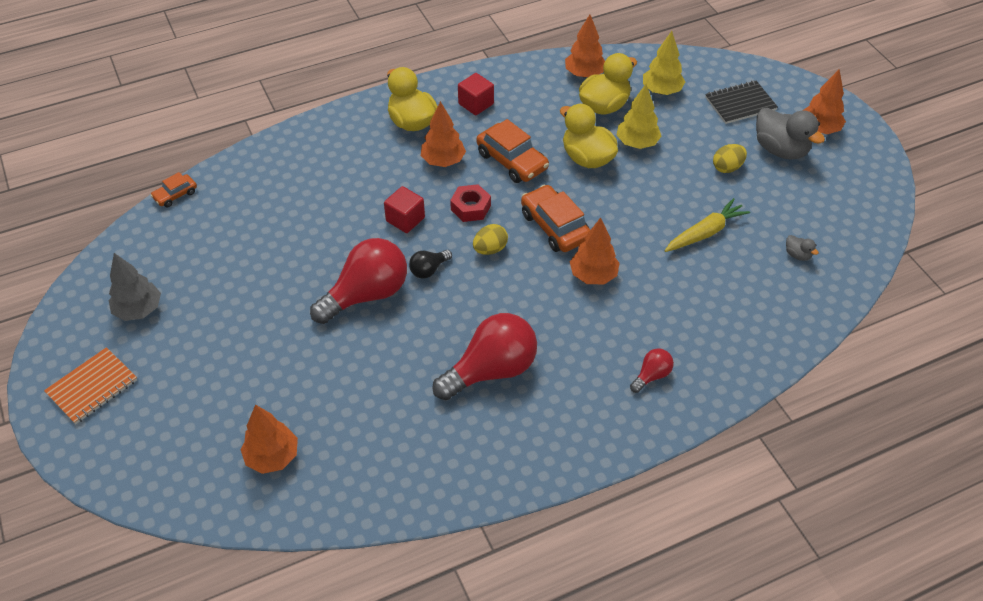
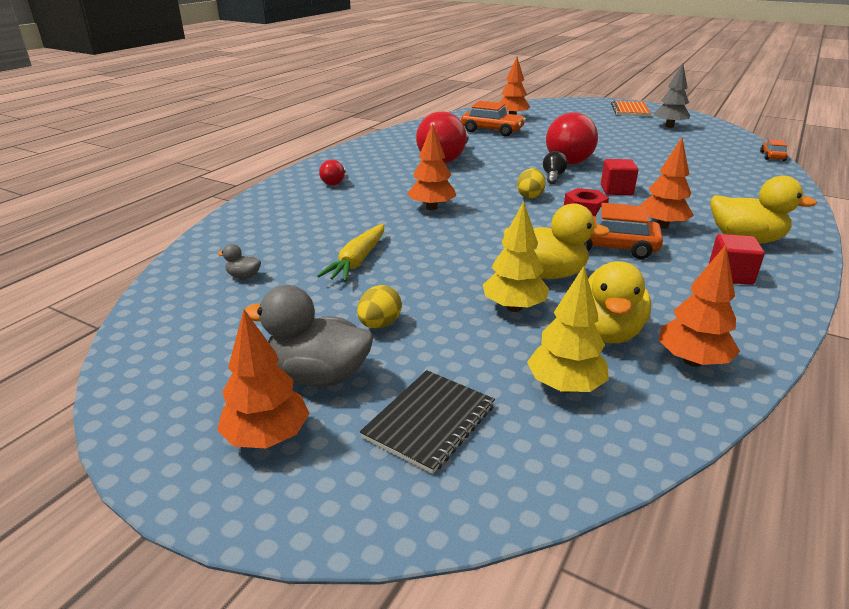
camera: 145 degrees right, 20 degrees down
(555, 226) = (501, 221): orange car -> orange car (492, 130)

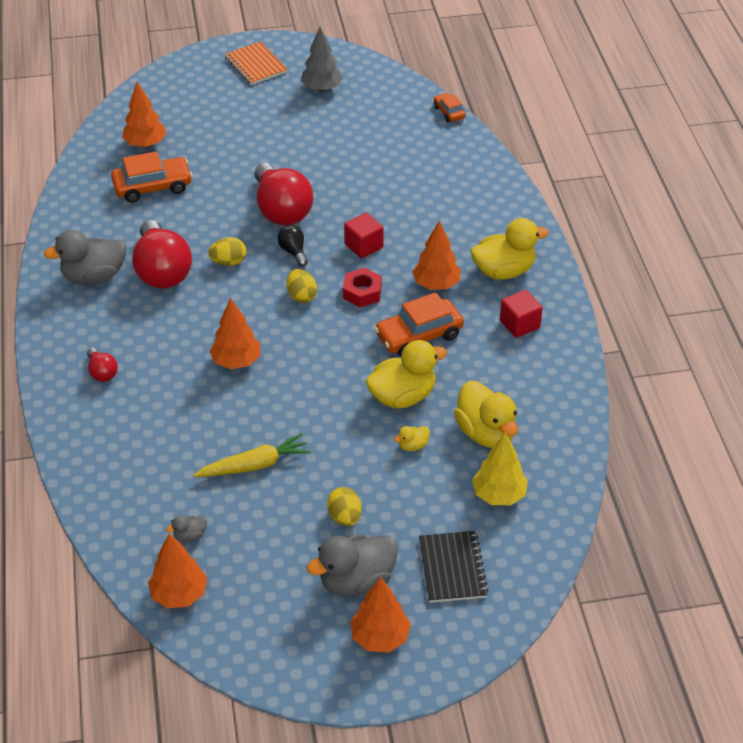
camera: 40 degrees left, 15 degrees up
(357, 261) = (255, 465): yellow carrot -> yellow carrot turned 90 degrees counterclockwise
(399, 148) = (94, 276): none -> grey duck
(497, 167) = (228, 262): none -> yellow egg
(513, 307) = (413, 446): yellow tree -> yellow duck
(692, 361) = (549, 429): orange tree -> orange tree (179, 594)

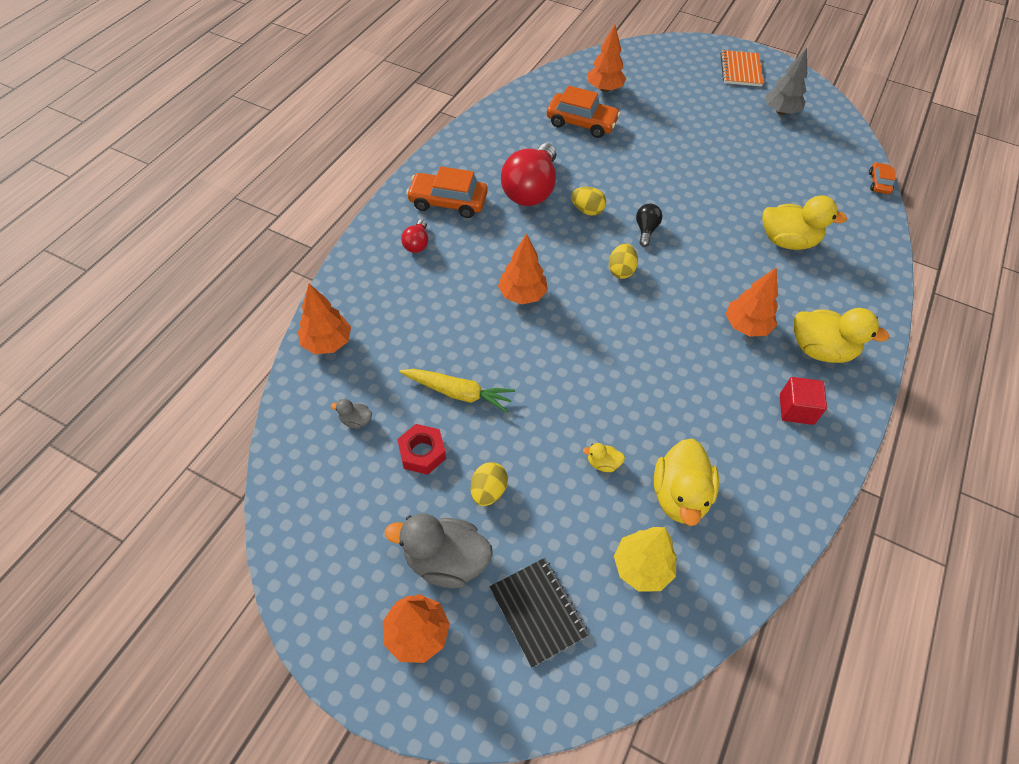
camera: 35 degrees right, 10 degrees up
(94, 276) = (479, 167): grey duck -> none
(179, 594) = (302, 467): orange tree -> orange tree (327, 343)
(281, 210) = (665, 191): red light bulb -> none
(362, 292) = (674, 296): red nut -> red nut (422, 453)
(363, 246) = (709, 257): red cube -> none
(402, 396) = (632, 411): yellow duck -> yellow duck (787, 241)
(419, 335) = (692, 363): orange car -> orange car (448, 202)
(452, 568) = (538, 612): black notebook -> black notebook turned 60 degrees counterclockwise

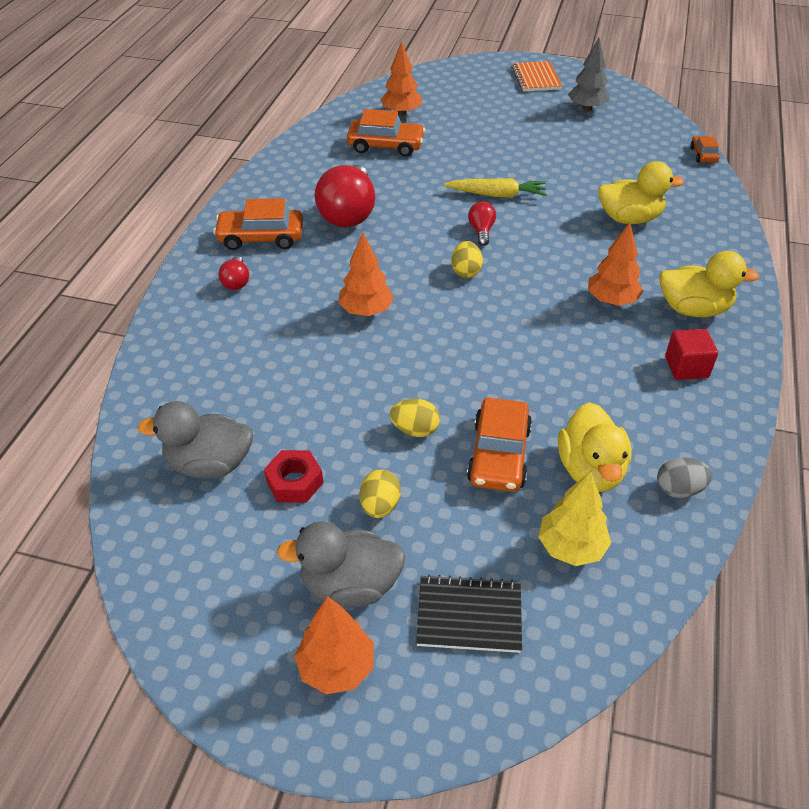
camera: 10 degrees left, 10 degrees down
(327, 343) = (157, 393): orange tree -> none
(356, 420) = (209, 464): grey duck -> grey duck, size x2.25
(458, 393) = (320, 416): yellow carrot -> yellow carrot (497, 195)
(538, 612) = (469, 615): black notebook -> black notebook turned 45 degrees counterclockwise
(587, 210) = (414, 223): yellow egg -> yellow egg (415, 430)
(602, 463) = (499, 455): yellow duck -> orange car
(646, 230) = (481, 231): black light bulb -> red light bulb
(753, 532) = (679, 489): none -> grey egg

